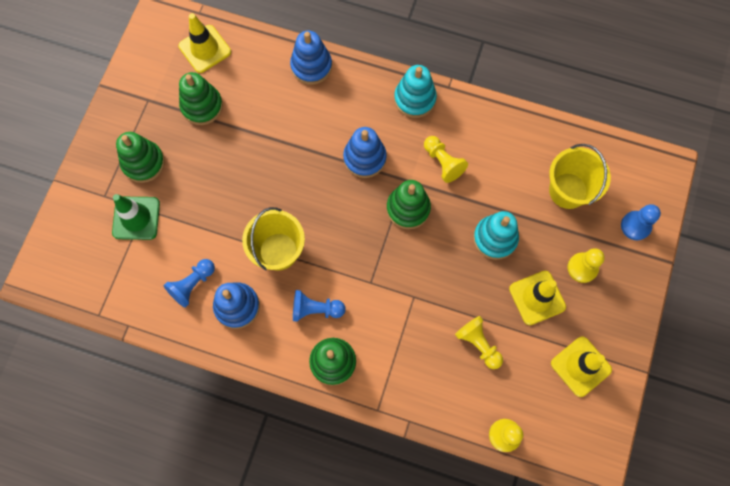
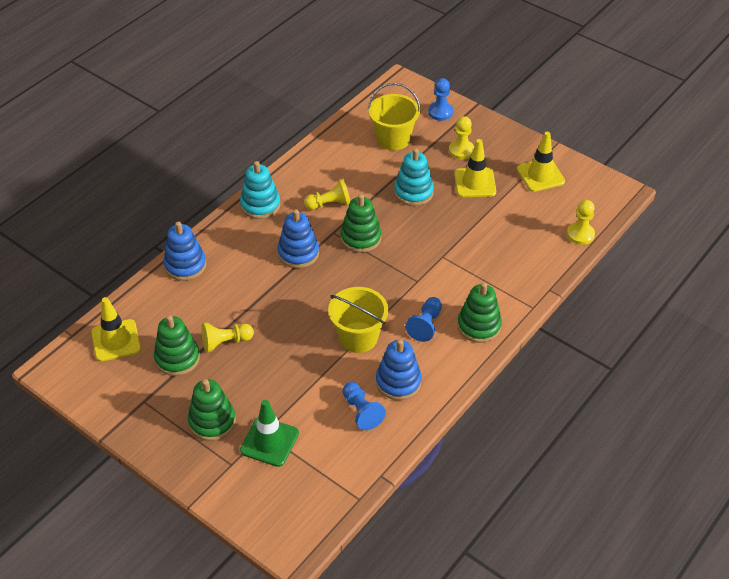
camera: 70 degrees left, 25 degrees down
(478, 344) = (499, 228): yellow pawn -> yellow pawn (225, 342)

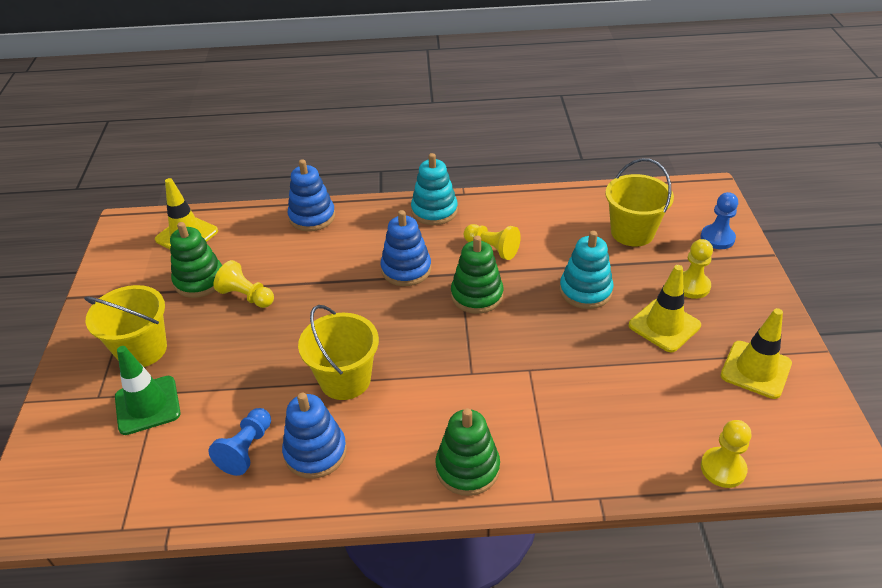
camera: 50 degrees right, 5 degrees down
(212, 421) = (142, 350): green stacking toy -> yellow bucket
(425, 325) = (418, 421): blue pawn -> none

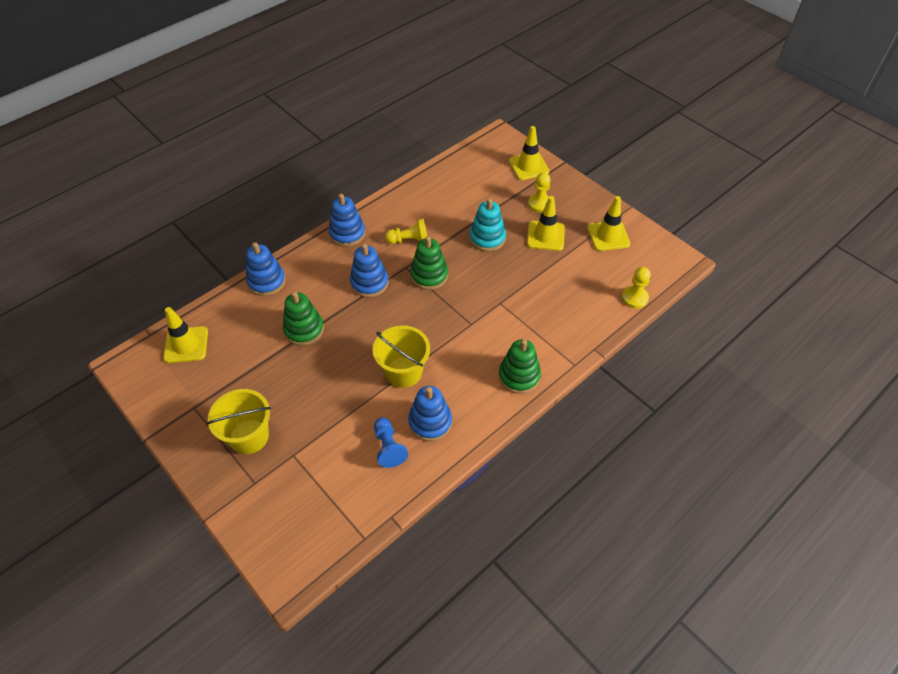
camera: 40 degrees left, 10 degrees up
(147, 405) = (295, 465): green traffic cone -> none
(199, 280) = (235, 369): green stacking toy -> green stacking toy (304, 330)
(246, 296) = (282, 360): yellow pawn -> none
(434, 211) = (347, 233): turquoise stacking toy -> blue stacking toy
(632, 232) = (480, 186): yellow bucket -> none
(717, 238) = (528, 166): blue pawn -> yellow traffic cone

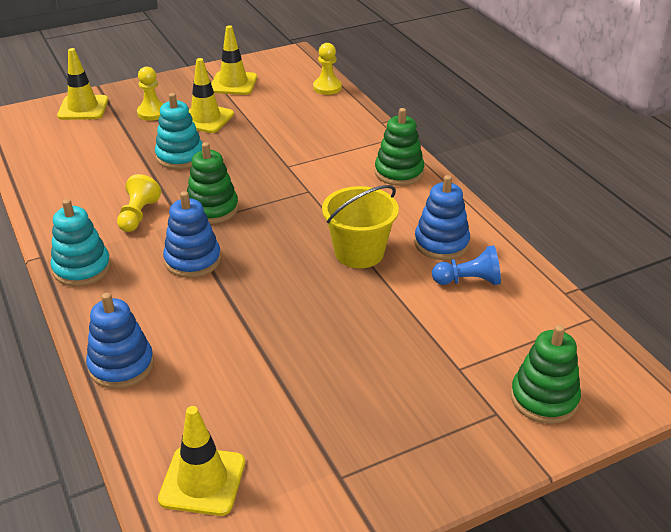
camera: 75 degrees left, 15 degrees down
(249, 436) = (416, 412): yellow bucket -> none
(304, 330) = (244, 334): green stacking toy -> green stacking toy (544, 398)
(347, 233) = (82, 268): blue stacking toy -> turquoise stacking toy

